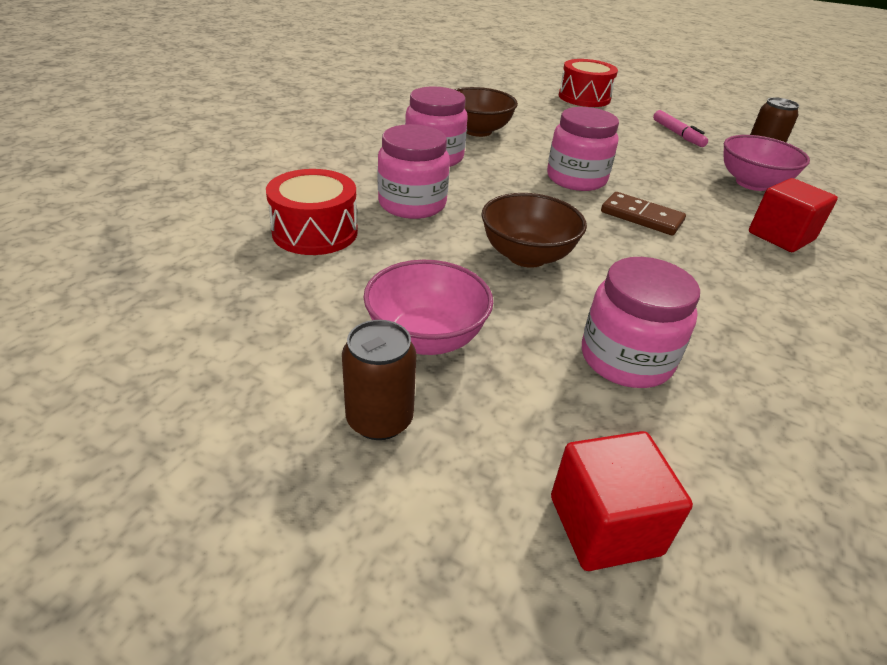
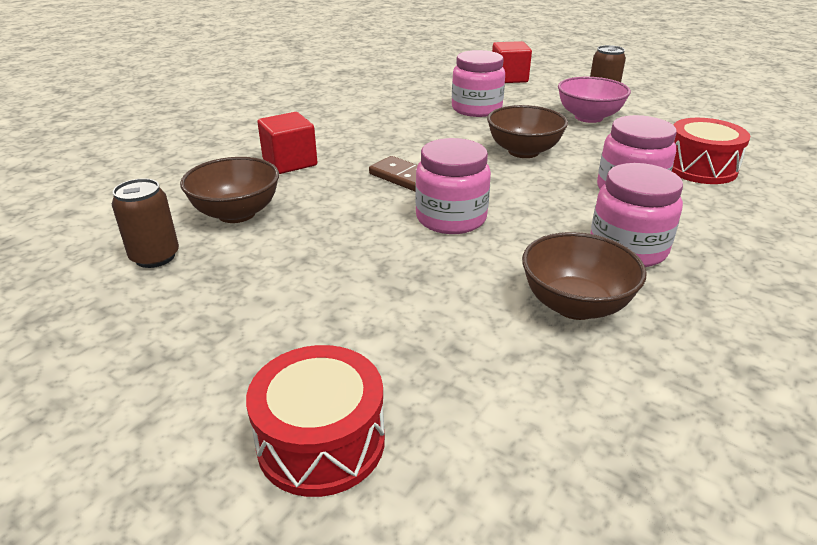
camera: 170 degrees left, 5 degrees down
(677, 134) = (230, 304): pink marker -> none
(752, 183) = (236, 213): pink bowl -> brown bowl

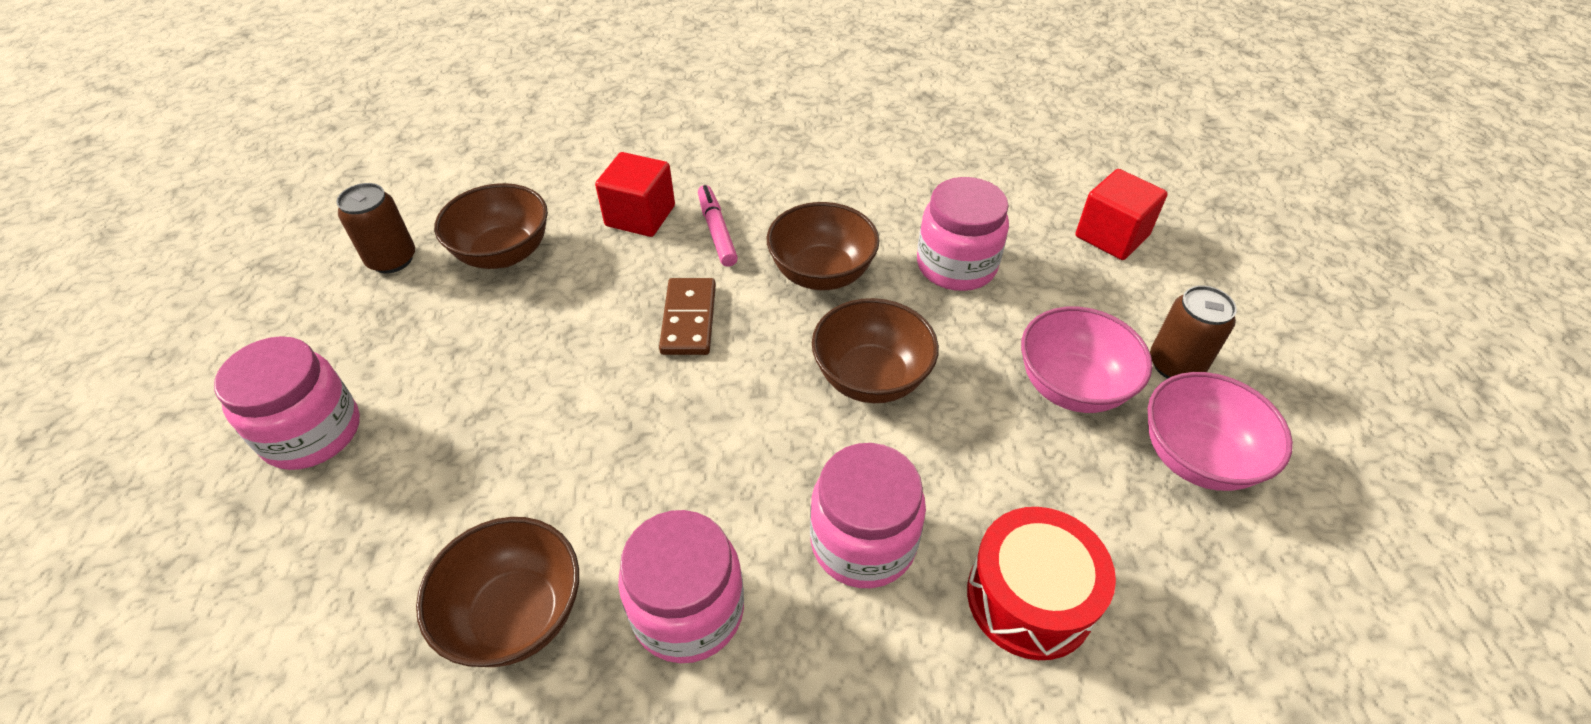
camera: 50 degrees right, 15 degrees up
(321, 442) = (193, 534): red drum -> none
(347, 148) = (717, 231): none -> pink marker
(429, 136) = (821, 273): none -> brown bowl
(451, 218) = (626, 408): pink jar -> pink jar (312, 433)
(657, 113) = (1196, 457): none -> pink bowl

